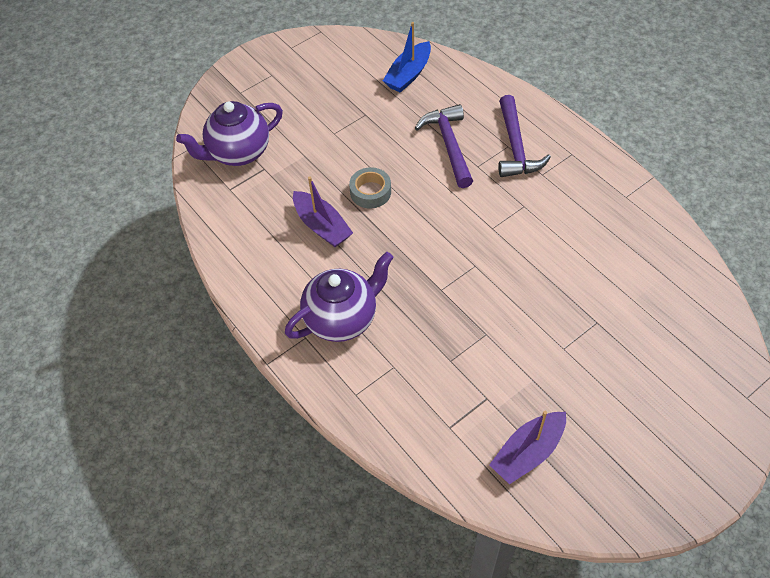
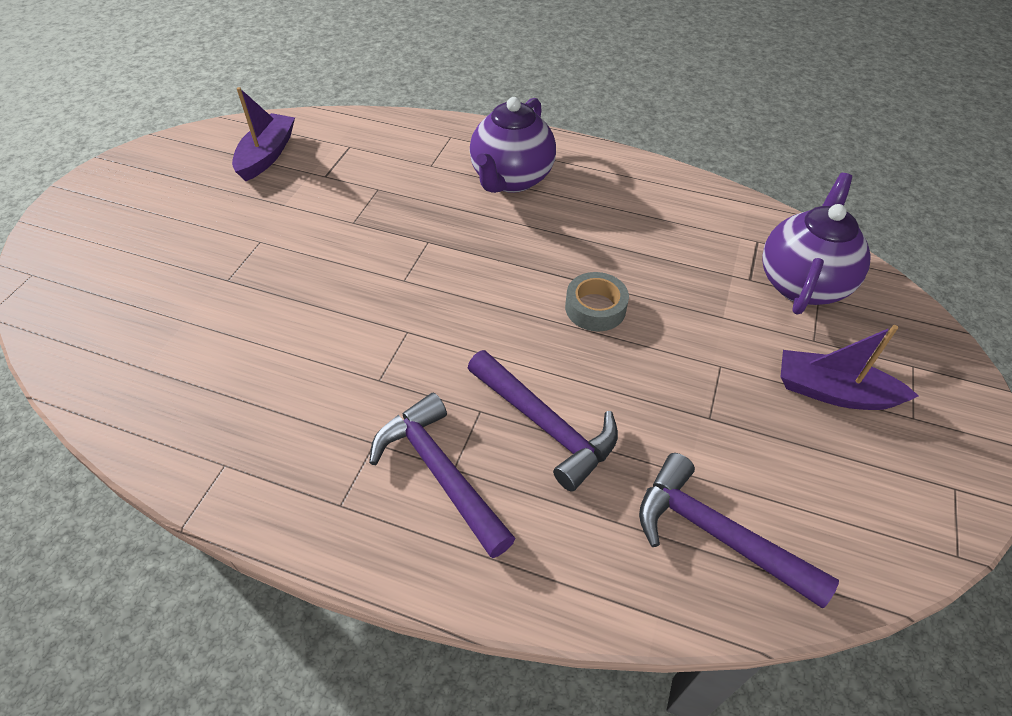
camera: 145 degrees right, 5 degrees down
(322, 226) = (614, 247): purple boat -> purple boat (833, 392)
(408, 74) = (717, 535): blue boat -> purple hammer

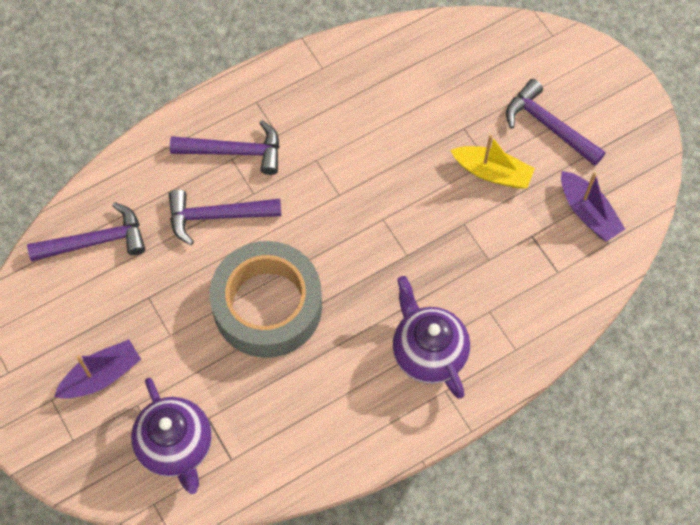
camera: 130 degrees right, 15 degrees up
(176, 220) = (549, 126): none -> purple hammer
(271, 231) = (492, 172): none -> yellow boat
(595, 308) = (267, 305): grey tape -> grey tape, size x2.37

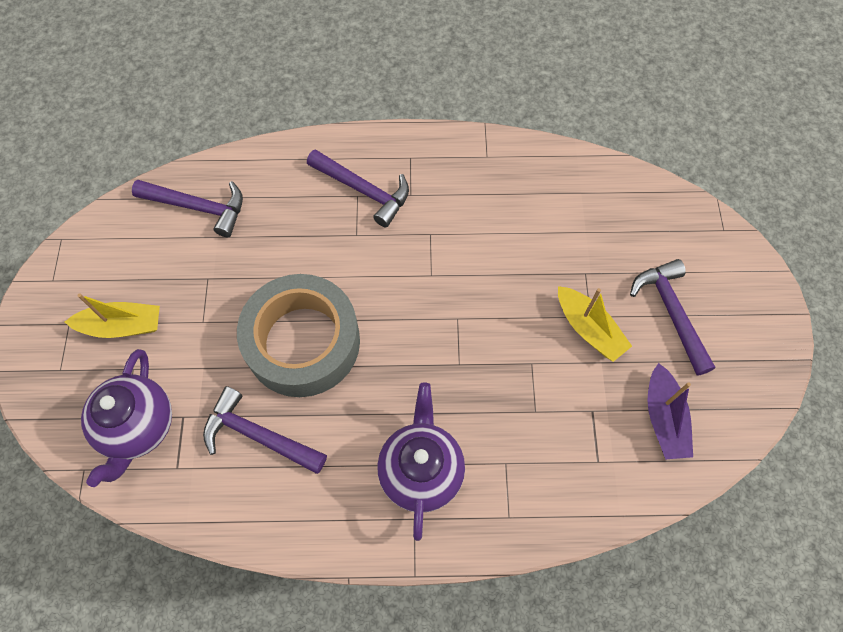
camera: 30 degrees right, 0 degrees up
(101, 376) = (122, 326): purple boat -> yellow boat
(217, 216) = (312, 239): purple hammer -> purple hammer (259, 436)

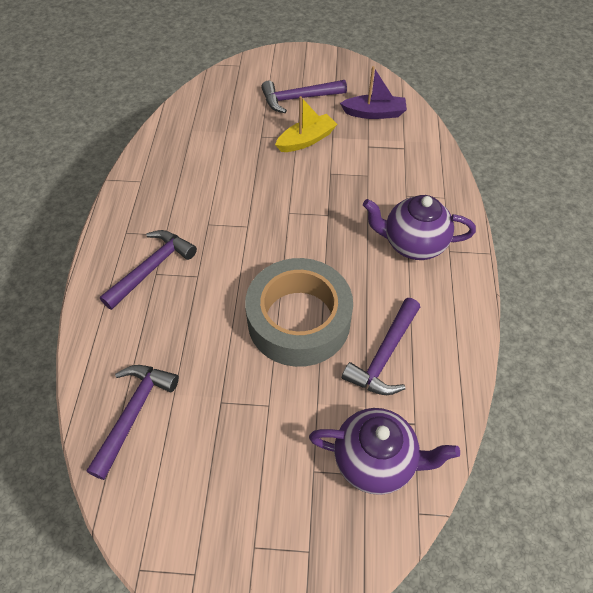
camera: 85 degrees left, 10 degrees down
(122, 326) = (264, 485): yellow boat -> none

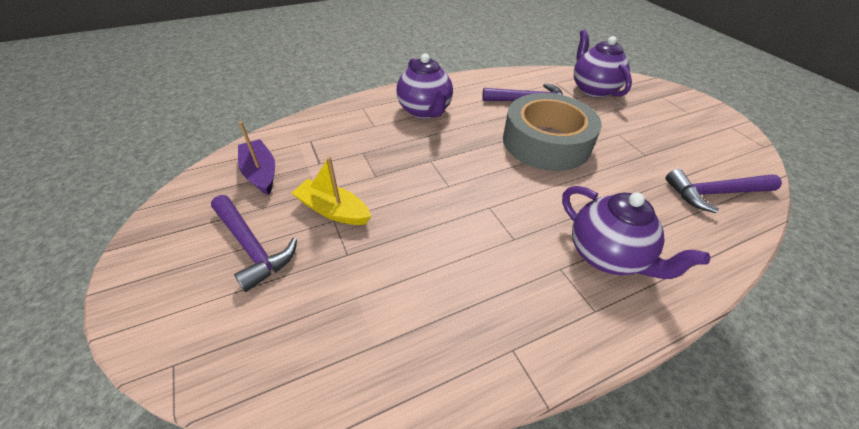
camera: 120 degrees left, 10 degrees down
(151, 268) = (606, 256): purple hammer -> purple teapot

